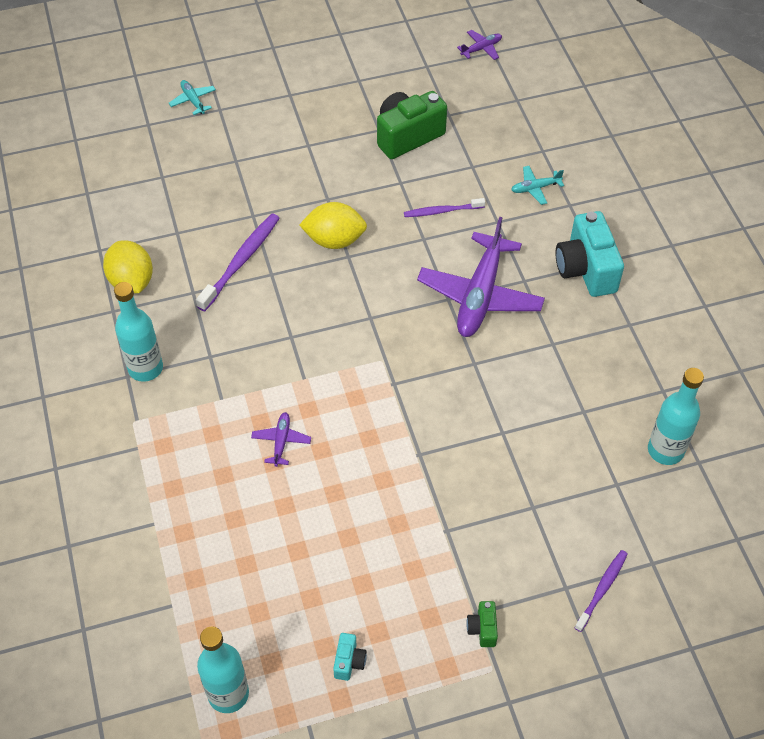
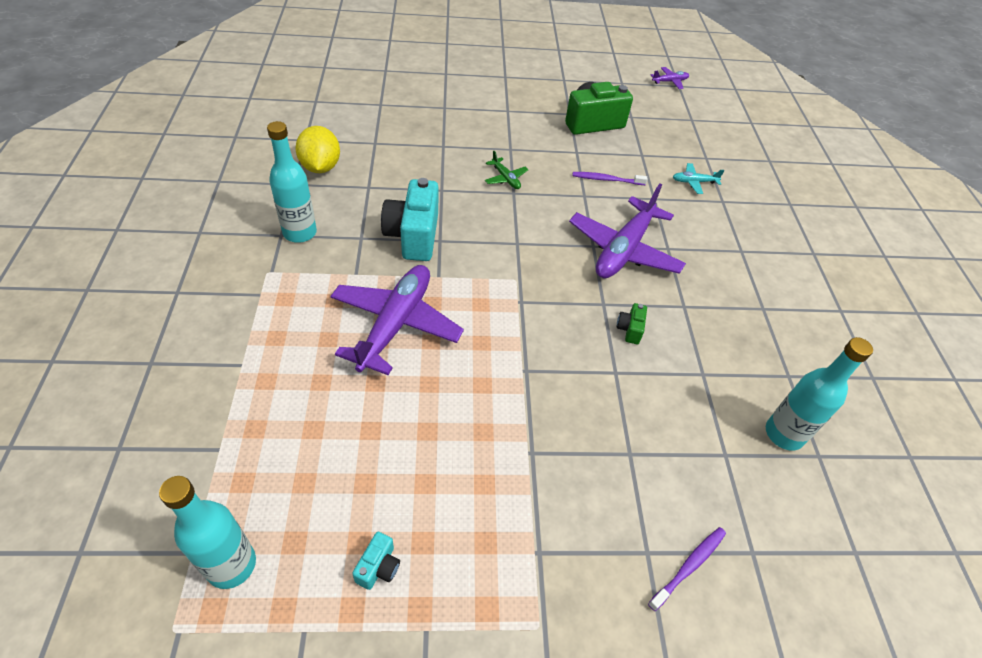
camera: 10 degrees right, 5 degrees down
(193, 100) = (427, 64): turquoise plane -> none
(241, 261) = (420, 174): purple toothbrush -> none
(281, 441) = (395, 324): purple plane -> purple plane, size x2.30
(334, 240) = (505, 178): yellow lemon -> green plane
(482, 629) = (541, 573): green camera -> green camera (630, 329)
(586, 269) = (728, 253): turquoise camera -> turquoise camera (413, 236)

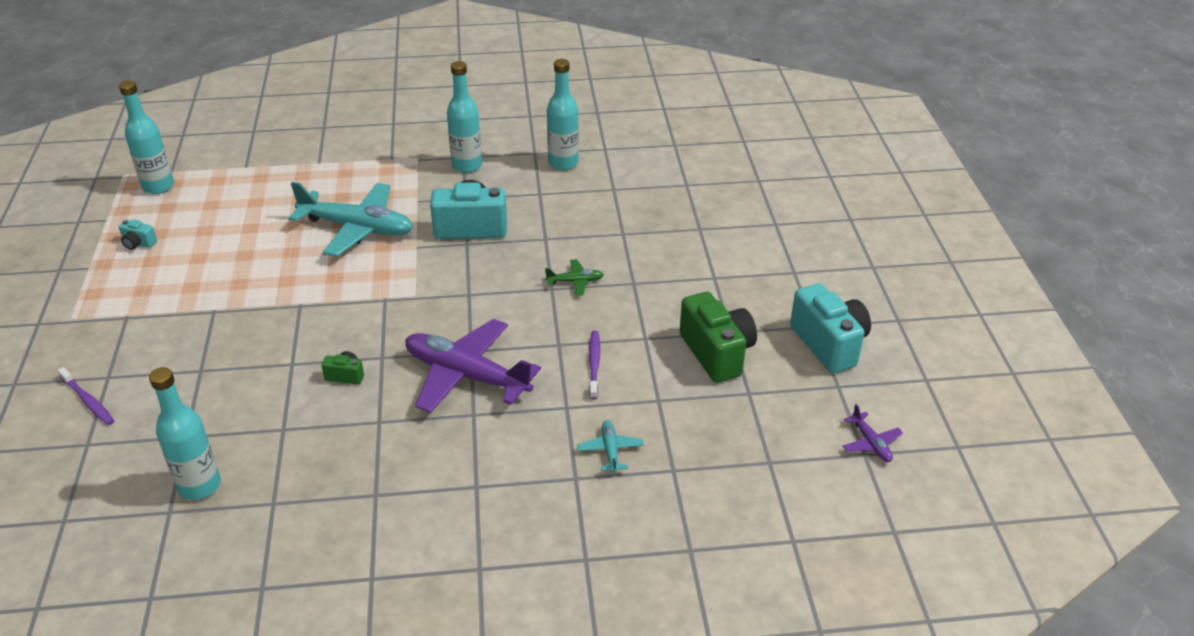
camera: 90 degrees right, 10 degrees down
(320, 167) = (563, 163): yellow lemon -> turquoise bottle
(395, 324) = (357, 228): purple plane -> turquoise plane
(505, 178) = (575, 281): green plane -> green plane turned 150 degrees counterclockwise
(582, 78) = (829, 344): none -> turquoise camera

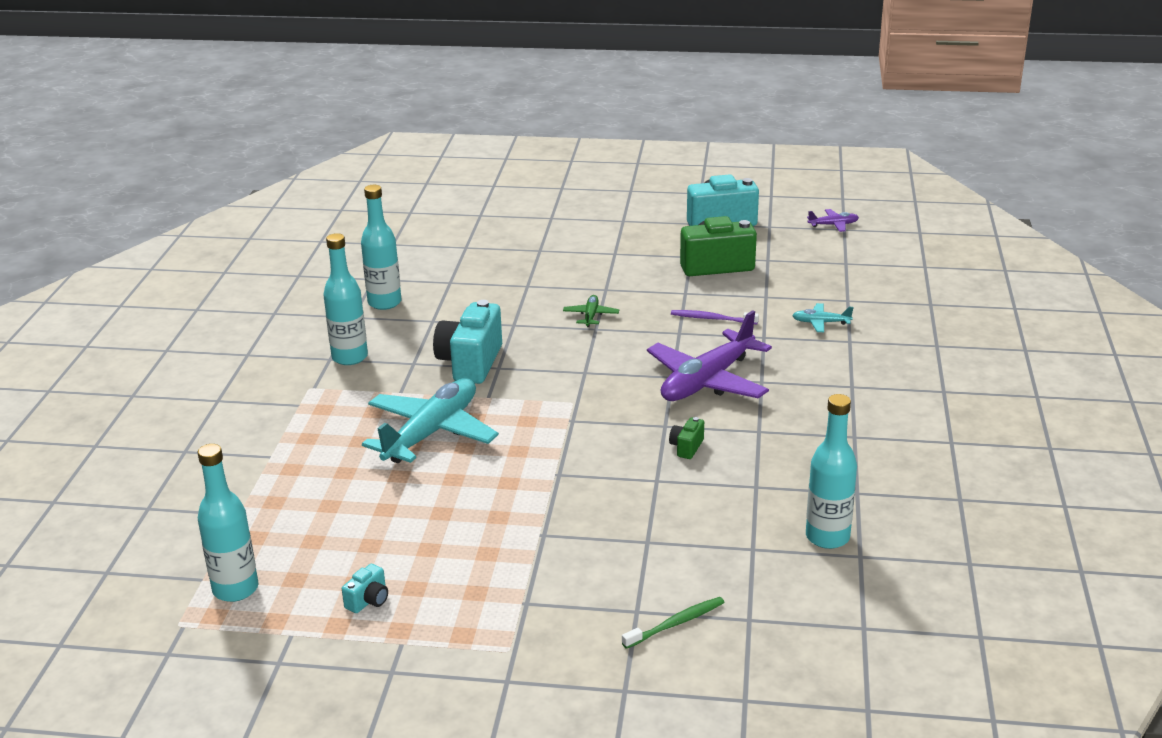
camera: 75 degrees left, 10 degrees down
(88, 401) = (676, 623): purple toothbrush -> green toothbrush

